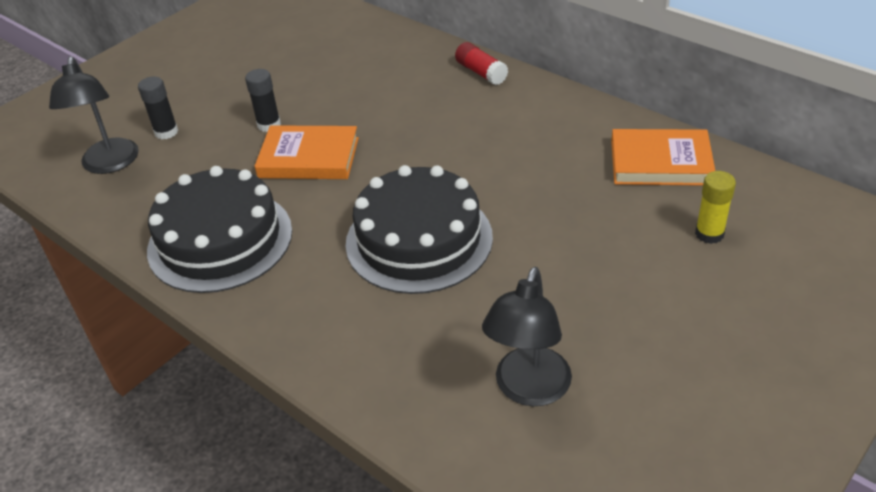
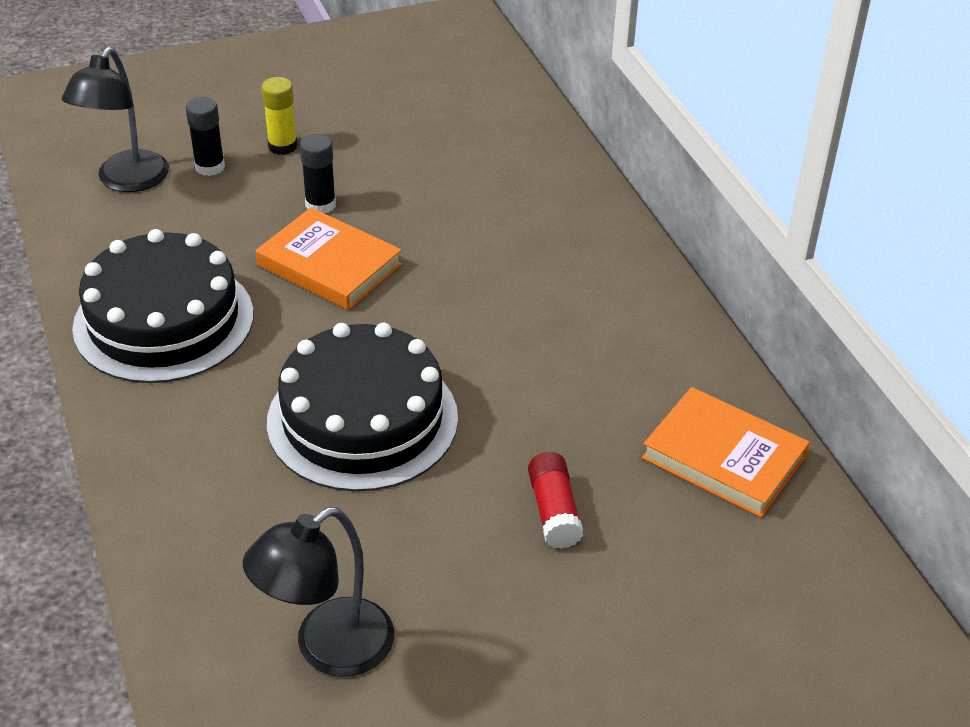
camera: 25 degrees right, 0 degrees up
(481, 72) = (612, 241): red glue stick -> red glue stick (554, 511)
(709, 234) = (697, 575): yellow glue stick -> yellow glue stick (282, 146)

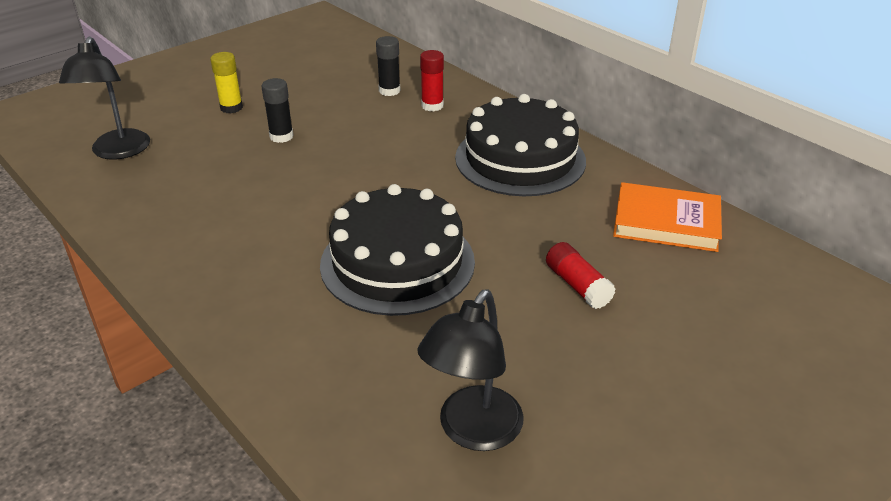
camera: 20 degrees left, 5 degrees down
(164, 320) = (199, 235): black cake -> black cake (520, 159)
(210, 167) = (181, 130): black glue stick -> black glue stick (389, 91)
(329, 265) = (310, 171): orange book -> none
(531, 203) = (432, 106): none -> red glue stick

